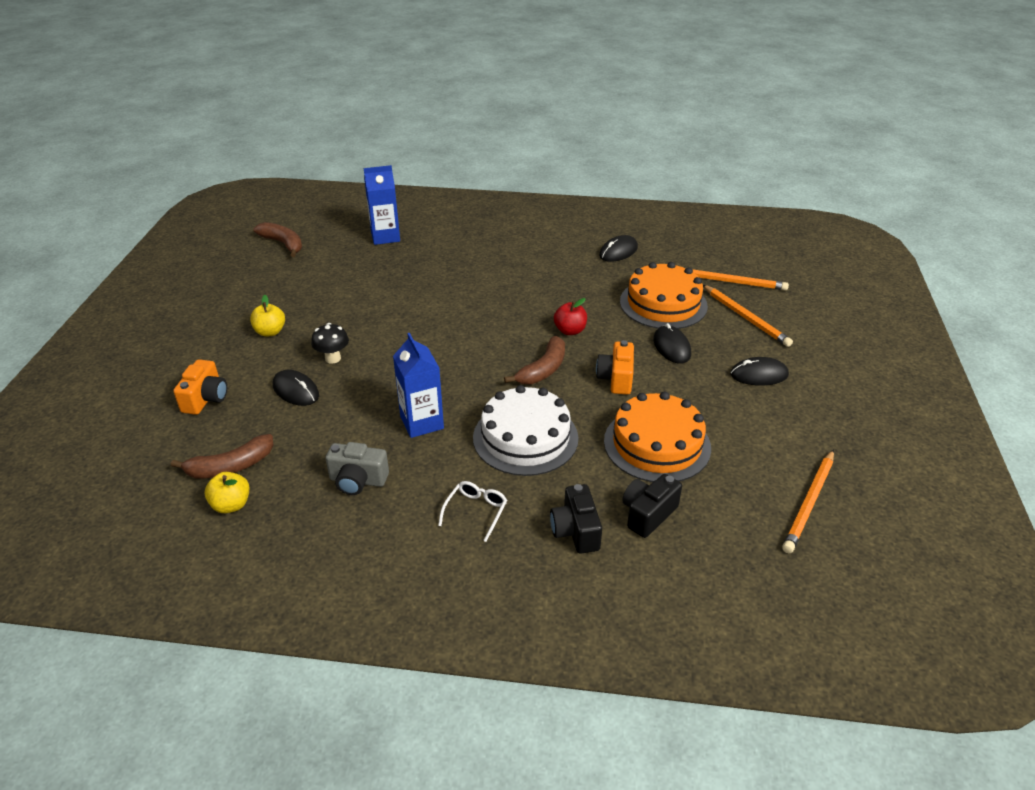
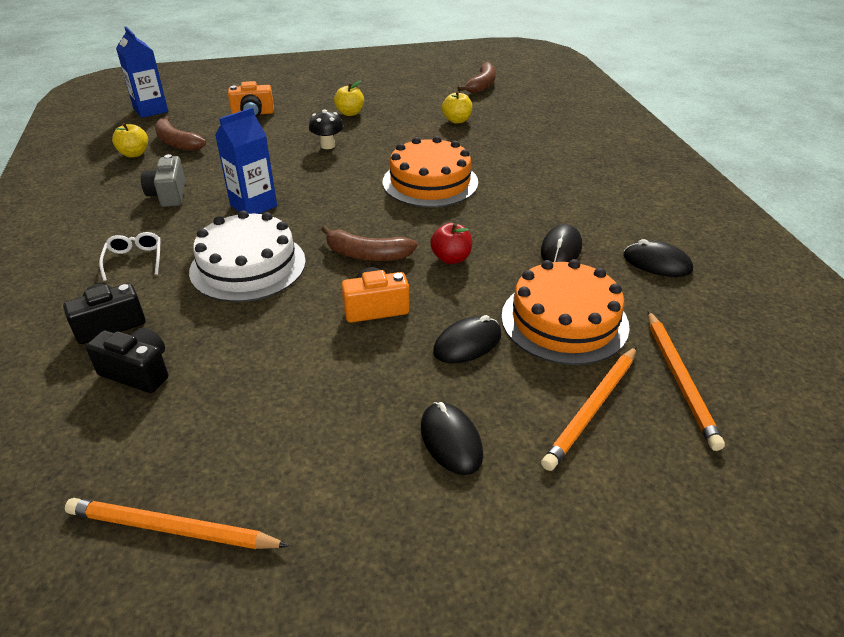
camera: 70 degrees right, 0 degrees up
(296, 390) = (276, 142): black mouse -> black mouse (561, 249)
(345, 275) = (457, 120): none -> yellow apple
(385, 237) = (538, 122): blue carton -> blue carton (150, 110)
(476, 512) = (134, 260): white glasses -> white glasses turned 105 degrees counterclockwise
(657, 444) = (262, 360): orange cake -> orange cake (430, 182)

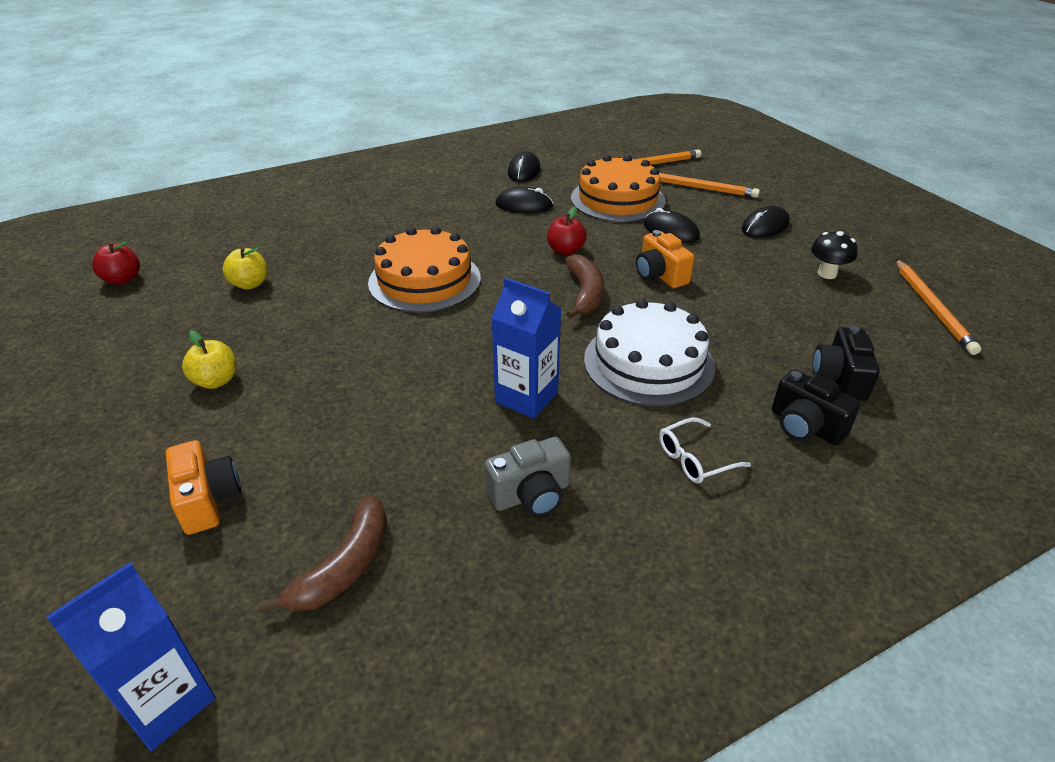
camera: 105 degrees left, 0 degrees up
(134, 154) = (402, 615): yellow apple -> none
(327, 145) = (338, 376): black mushroom -> black mushroom (827, 274)
(482, 85) = (123, 279): brown banana -> red apple

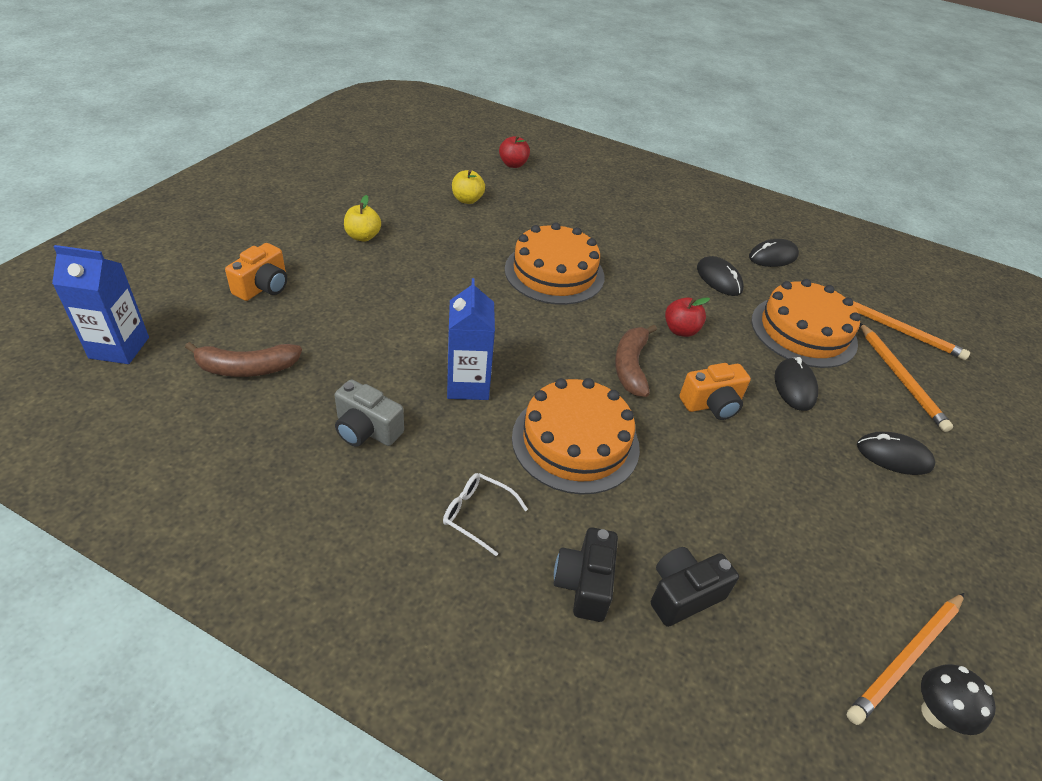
camera: 50 degrees right, 5 degrees up
(123, 279) = (422, 152): red apple -> red apple (513, 164)
(585, 294) = (631, 366): brown banana -> brown banana turned 135 degrees clockwise
(648, 363) = (575, 441): white cake -> orange cake
(660, 275) = (712, 404): orange camera -> orange camera turned 135 degrees counterclockwise
(827, 274) = (863, 536): black mushroom -> black mushroom (935, 714)

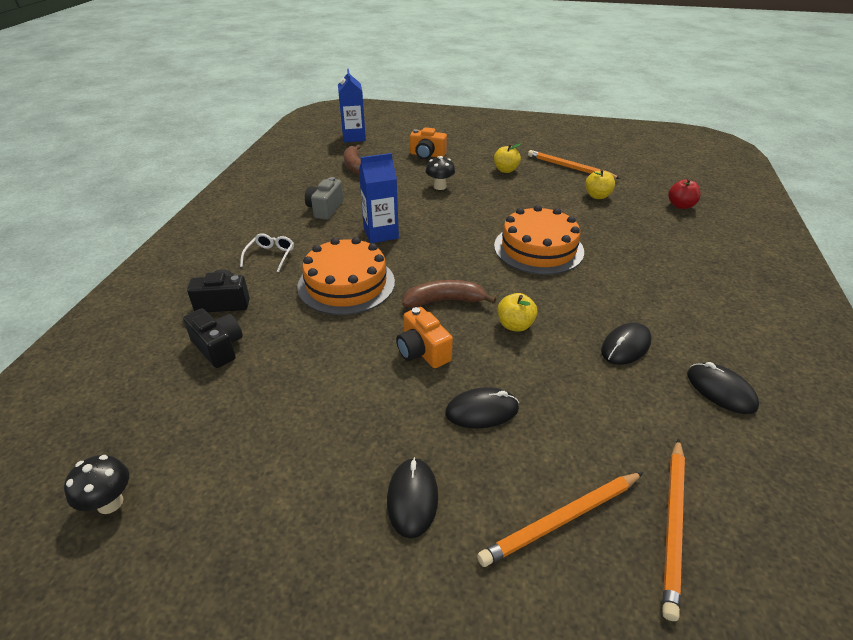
camera: 80 degrees right, 5 degrees down
(371, 301) = (440, 187): none -> black mushroom
(680, 330) = (515, 325): red apple -> yellow apple
(803, 331) = (586, 419): orange cake -> none
(906, 658) = (162, 486): orange pencil -> orange pencil (569, 168)

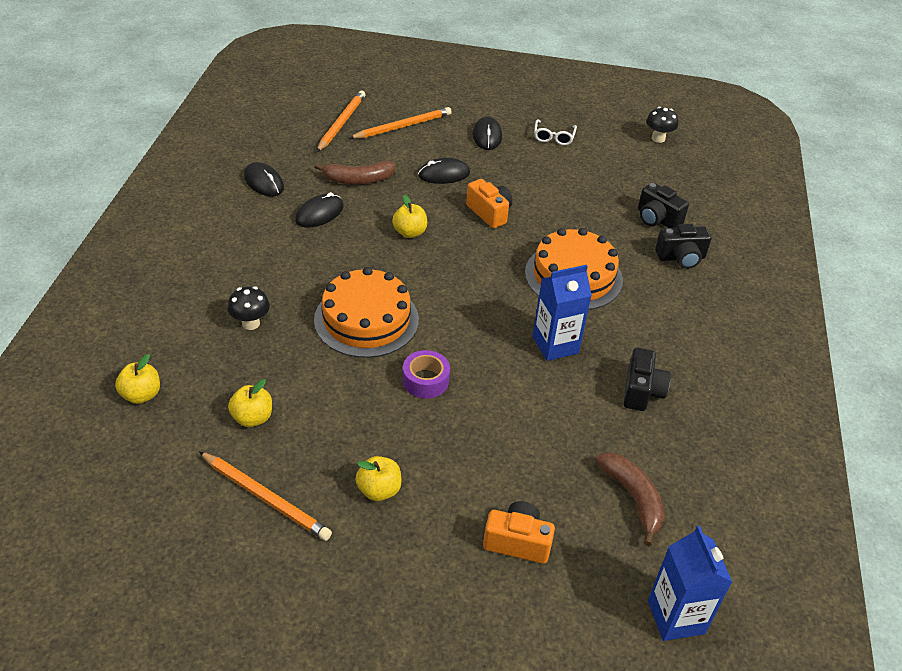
camera: 175 degrees right, 5 degrees up
(270, 256) = (669, 312): white glasses -> white glasses (553, 137)
(325, 209) = (641, 391): grey camera -> black camera
(440, 187) = (488, 442): black mushroom -> black mushroom (251, 323)
(444, 301) = (473, 256): brown banana -> brown banana (358, 180)
(484, 213) = (425, 380): none -> purple tape
(680, 205) = (141, 395): red apple -> yellow apple

